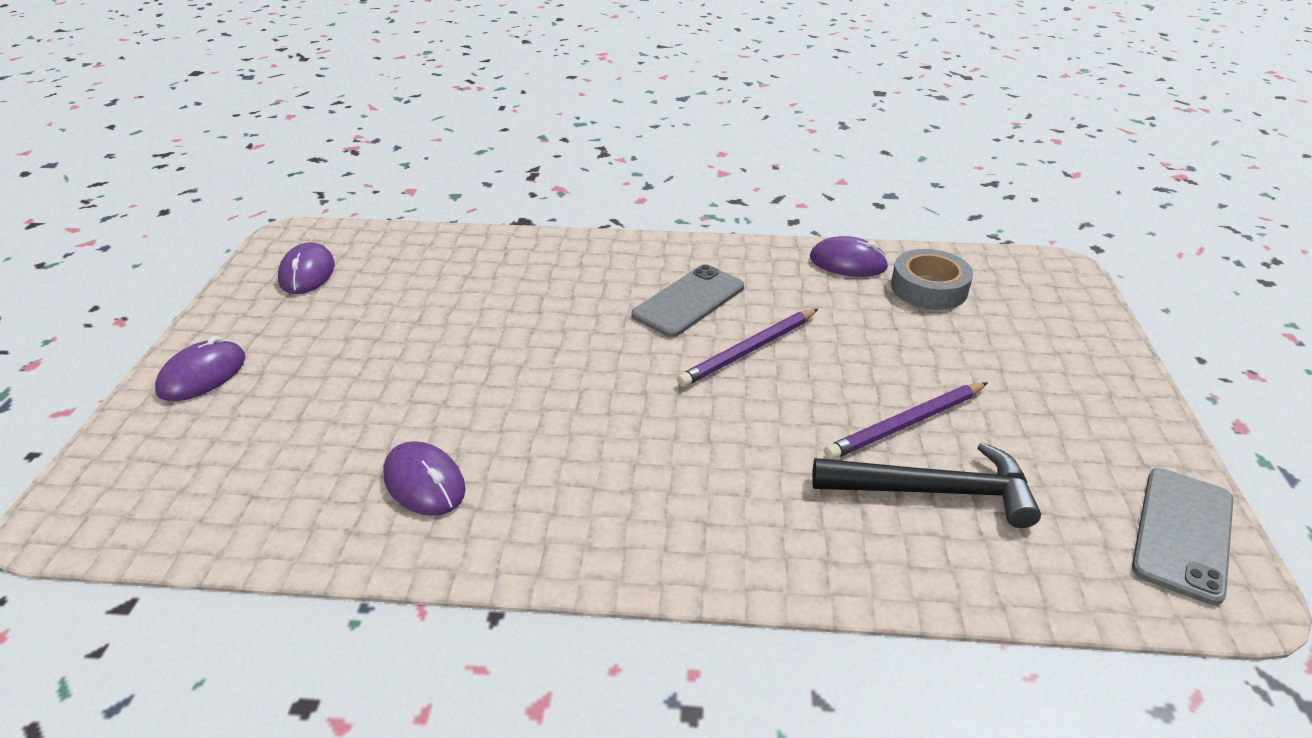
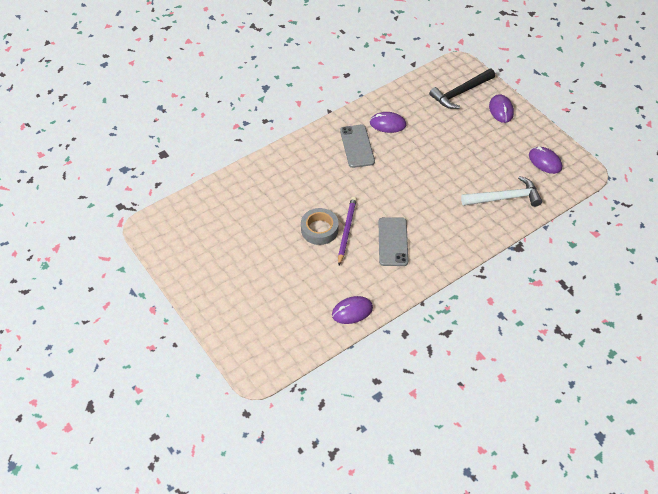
camera: 140 degrees right, 15 degrees up
(444, 265) = (505, 198): none -> white hammer
(906, 424) = (268, 231): purple pencil -> none
(929, 288) = (306, 316): grey tape -> grey tape (319, 229)
(934, 491) = (244, 210): black hammer -> black hammer (460, 93)
(1183, 533) = (164, 240): grey phone -> grey phone (357, 146)

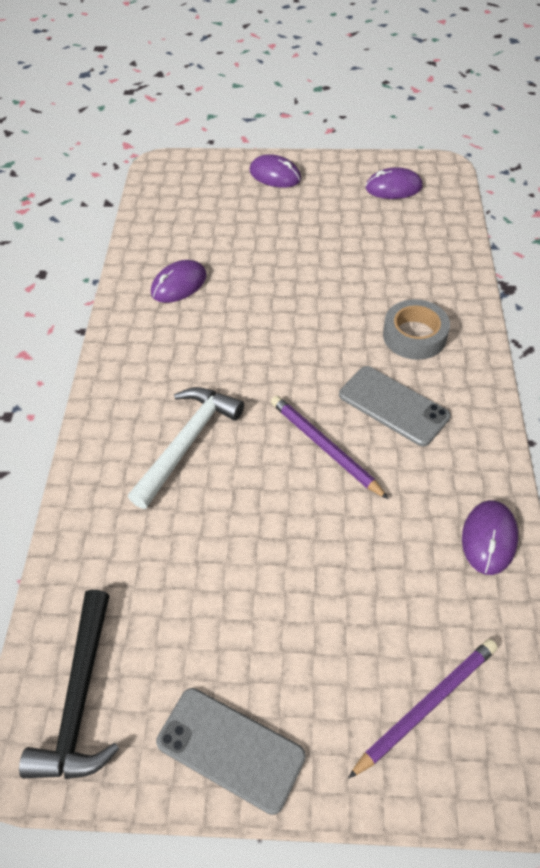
camera: 50 degrees left, 0 degrees up
(258, 327) = (426, 705): none -> purple pencil
(319, 229) = (291, 480): grey tape -> grey tape (414, 336)
(357, 146) = (181, 339): grey phone -> grey phone (230, 749)
(460, 93) = (207, 191): black hammer -> black hammer (79, 698)
(505, 198) = (418, 252): white hammer -> white hammer (188, 443)

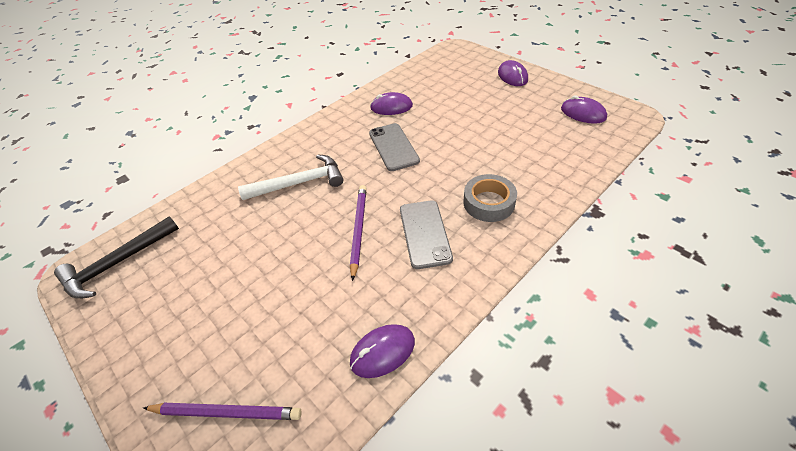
camera: 45 degrees right, 5 degrees down
(230, 749) = (129, 341): grey phone -> grey phone (393, 147)

